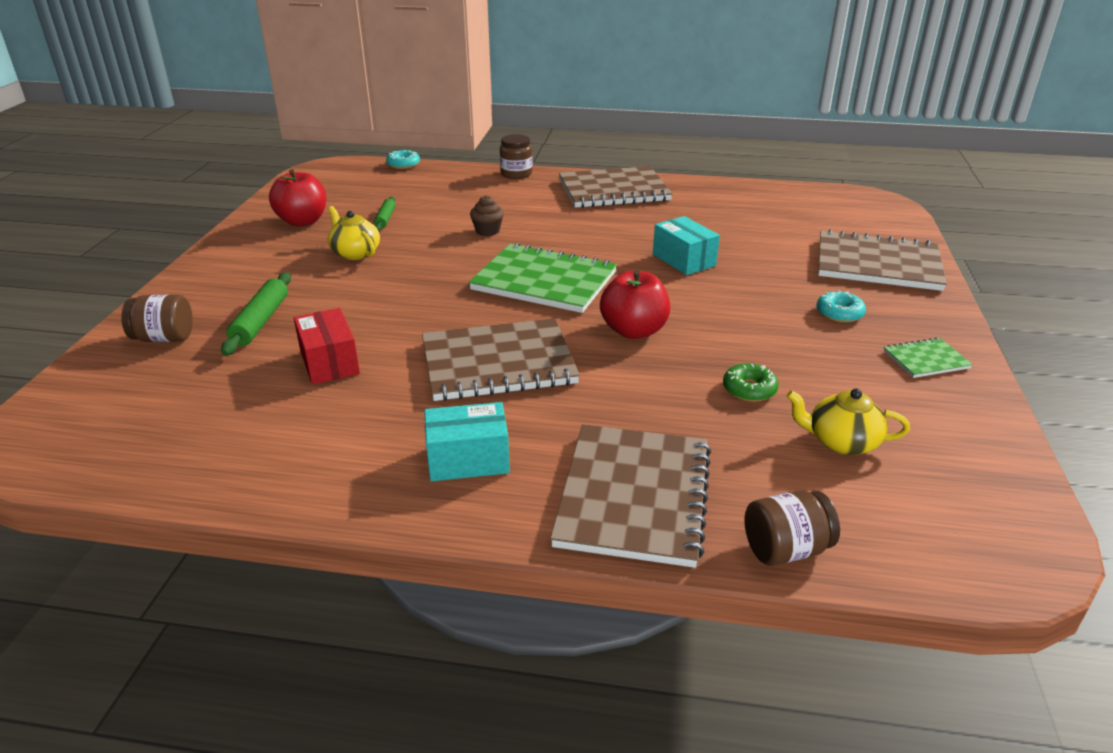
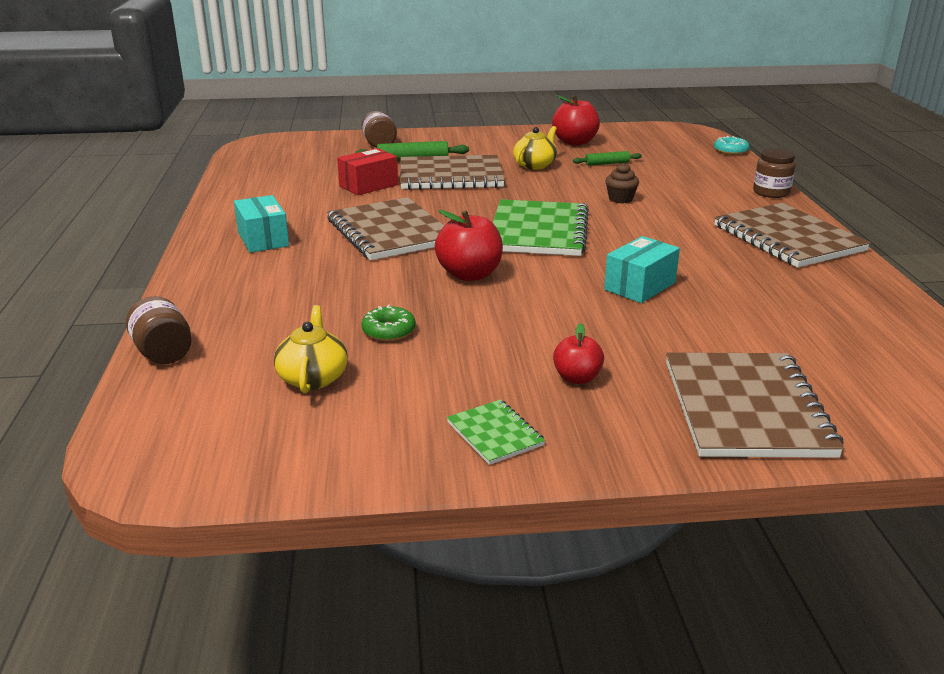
camera: 75 degrees right, 5 degrees down
(634, 496) = (226, 294): brown notebook -> brown notebook (450, 176)
(839, 313) = (577, 378): turquoise donut -> red apple

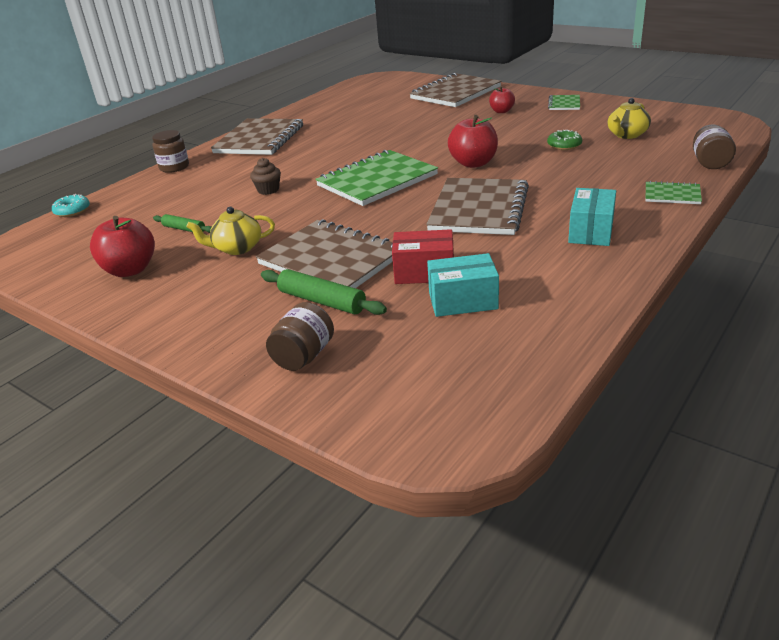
camera: 135 degrees left, 5 degrees up
(199, 293) = (672, 195): none -> green notebook
(639, 286) = (395, 136): turquoise box -> turquoise box (463, 301)

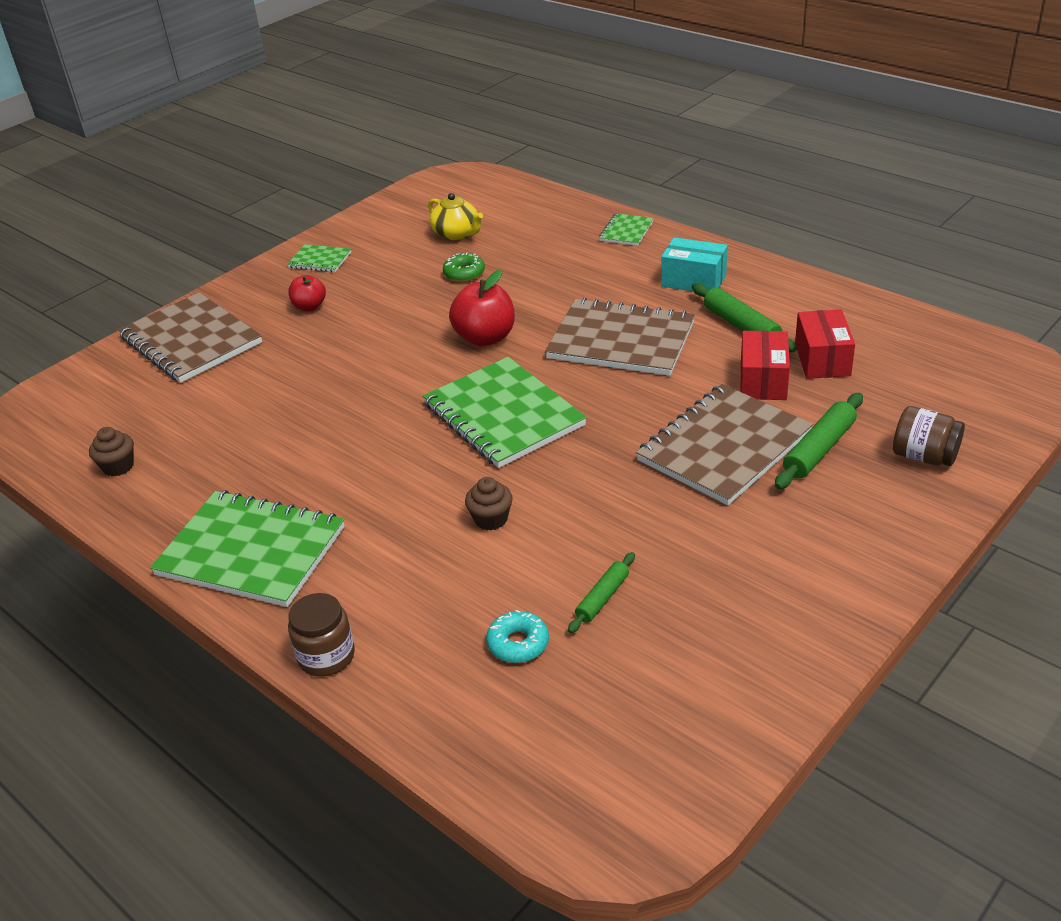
camera: 85 degrees left, 5 degrees up
(72, 211) = (476, 778): turquoise donut -> turquoise donut (518, 643)
(130, 270) = (725, 637): red apple -> none
(237, 248) = (678, 532): yellow teapot -> none
(259, 139) = (251, 551): brown notebook -> green notebook
(335, 102) = (118, 466): none -> brown cupcake
(463, 301) = (822, 359): turquoise box -> red box
(514, 258) = (741, 326): none -> green rolling pin
(710, 163) = (559, 203): brown jar -> none

